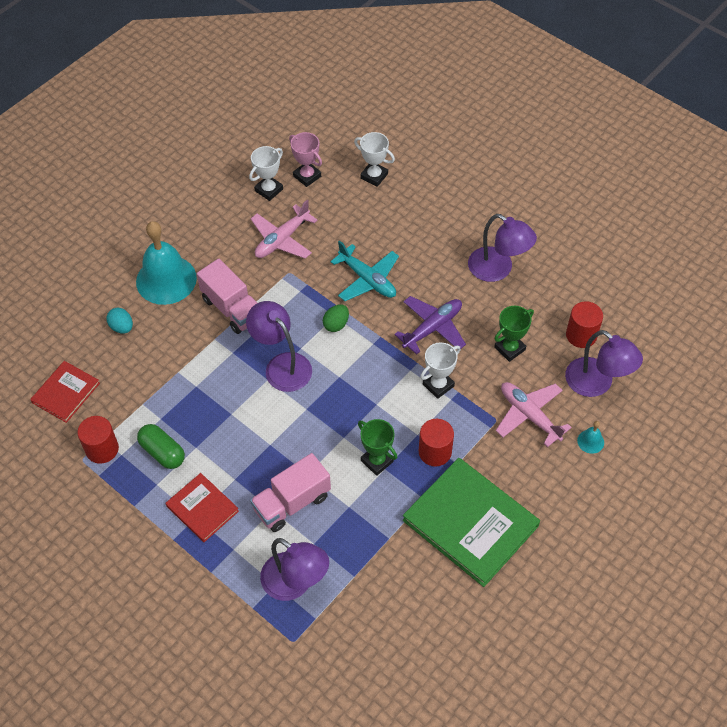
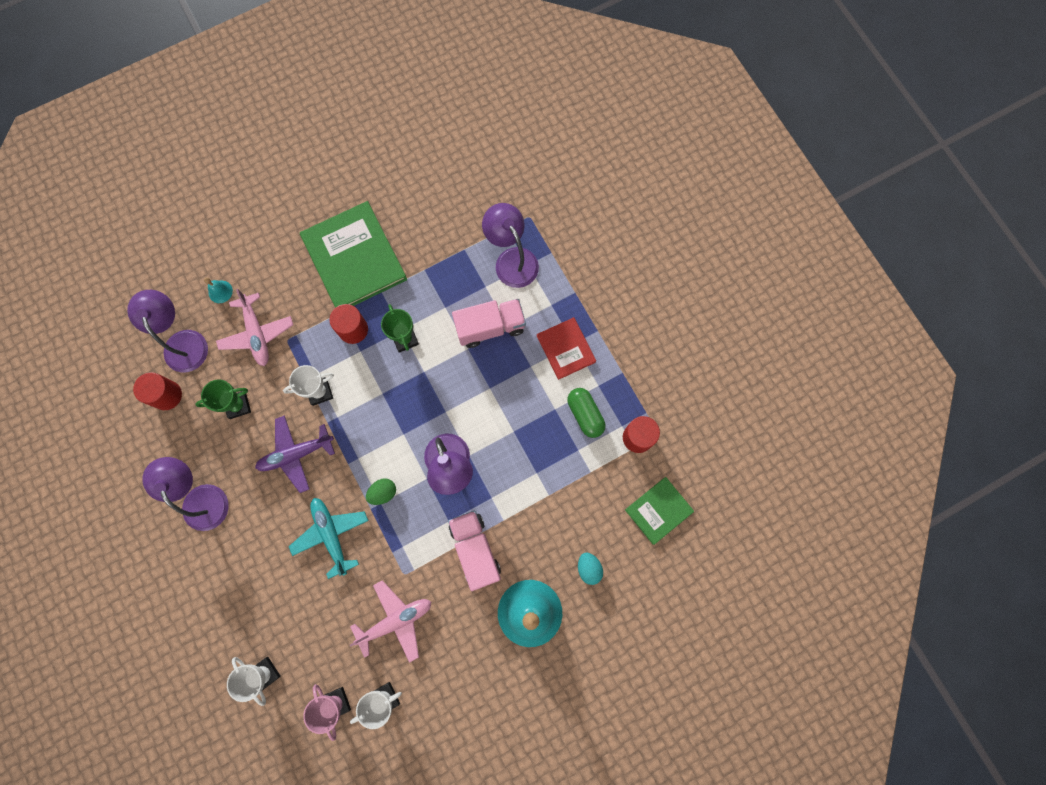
camera: 160 degrees left, 20 degrees up
(65, 393) = (658, 510): red book -> green book

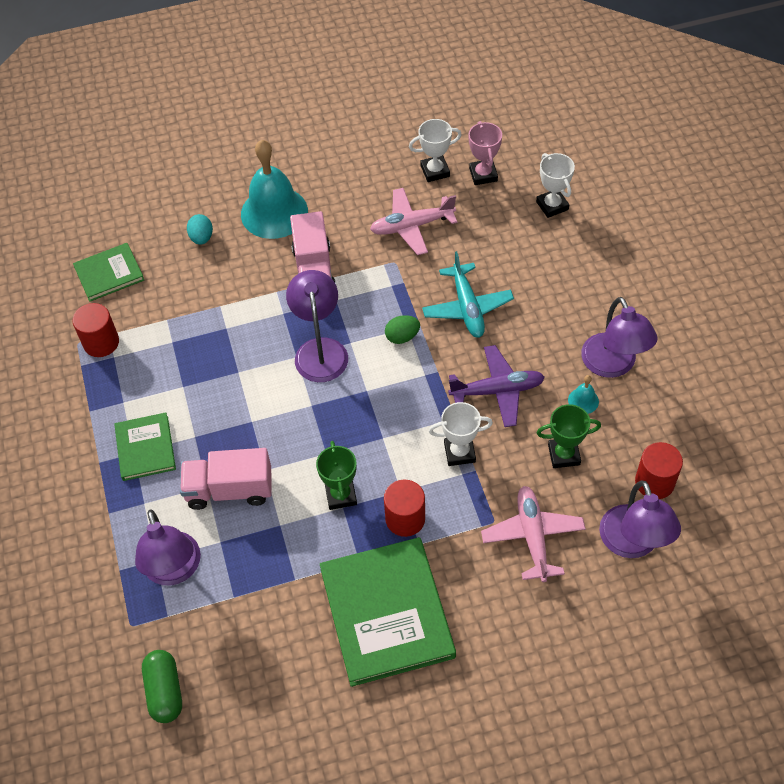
camera: 165 degrees left, 20 degrees down
(220, 291) = (579, 601): turquoise bell -> turquoise bell (583, 401)
(566, 349) = (145, 448): red book -> green book
(585, 414) = (150, 375): green capsule -> green capsule (165, 691)

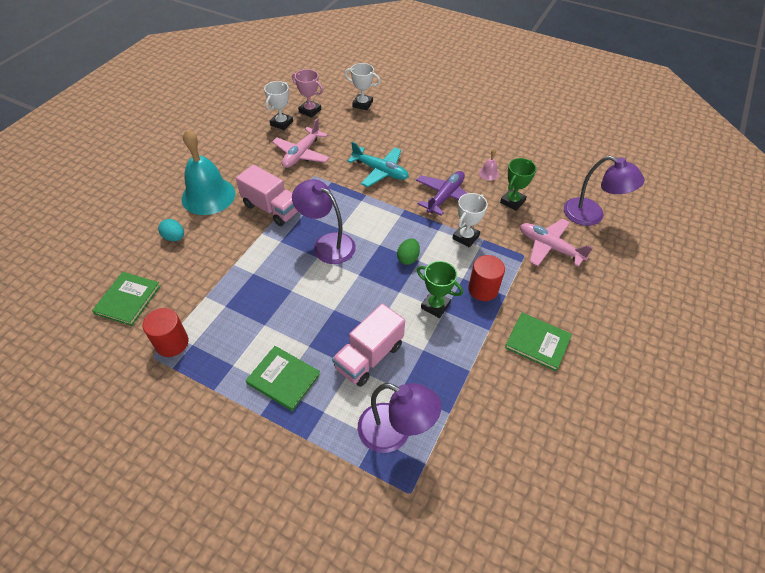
camera: 50 degrees left, 5 degrees down
(165, 691) = (483, 510): green capsule -> none
(387, 613) = (537, 342): green book -> green book, size x0.54
(402, 337) = (364, 206): green egg -> green egg (408, 258)
(583, 401) = (488, 173): turquoise bell -> pink bell
(613, 365) = (480, 150): purple lamp -> none
(654, 482) = (563, 184): red cylinder -> none

